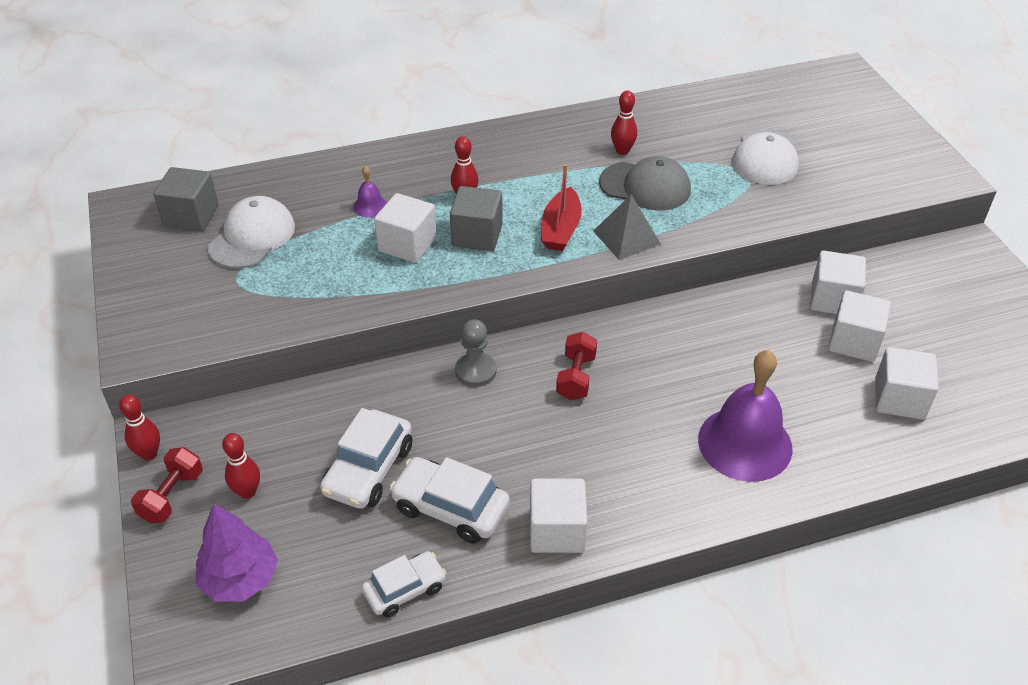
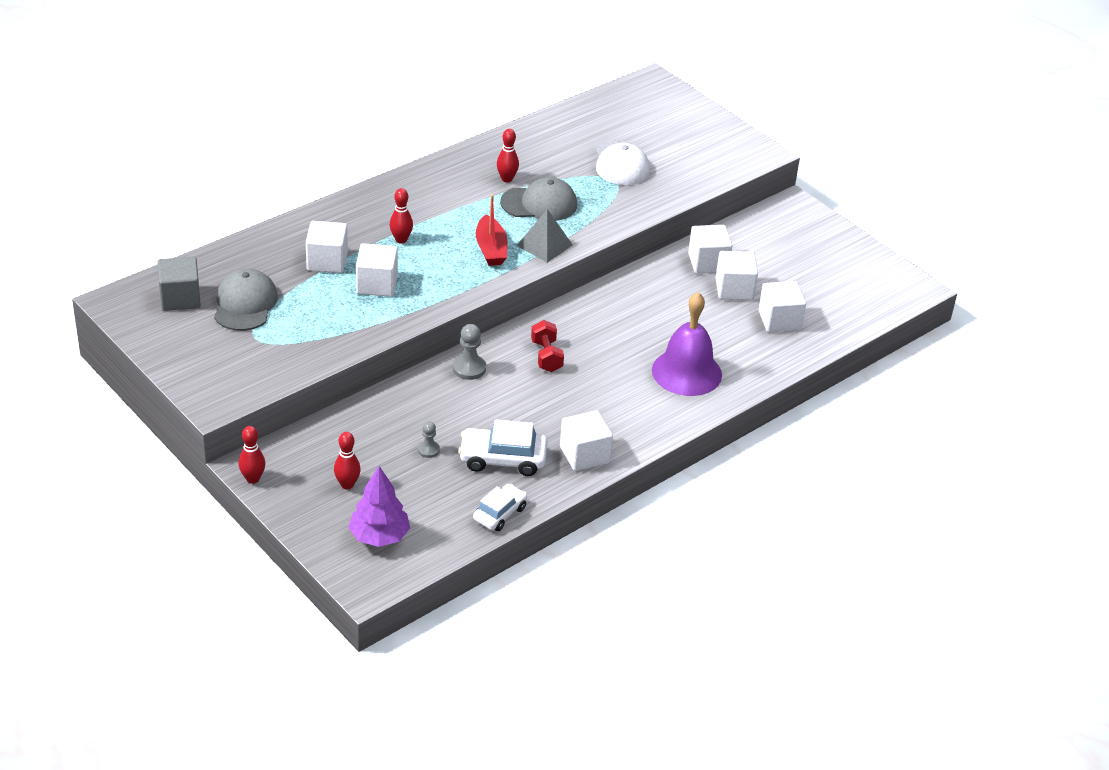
camera: 25 degrees left, 5 degrees down
(172, 496) = (291, 500): red dumbbell -> none
(252, 237) = (245, 304): white cap -> grey cap
(368, 469) = (428, 450): white car -> grey pawn
(370, 206) = (327, 261): purple bell -> white cube
(477, 235) = (428, 266): grey cube -> none

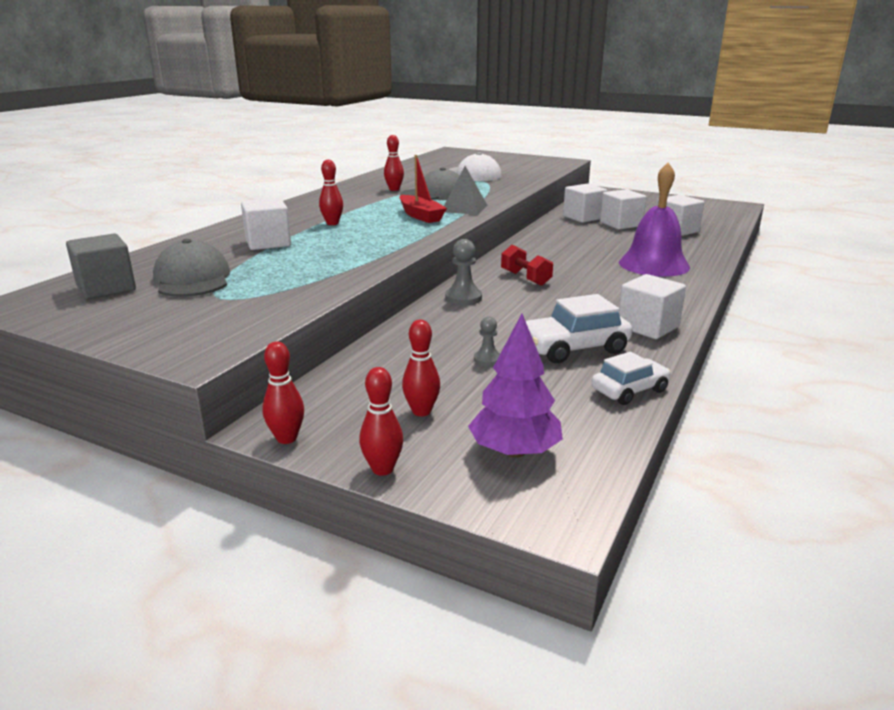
camera: 20 degrees left, 15 degrees down
(294, 522) = (382, 469): none -> red bowling pin
(377, 284) = (332, 246): white cube -> none
(500, 513) = (629, 390): white car -> white car turned 45 degrees clockwise

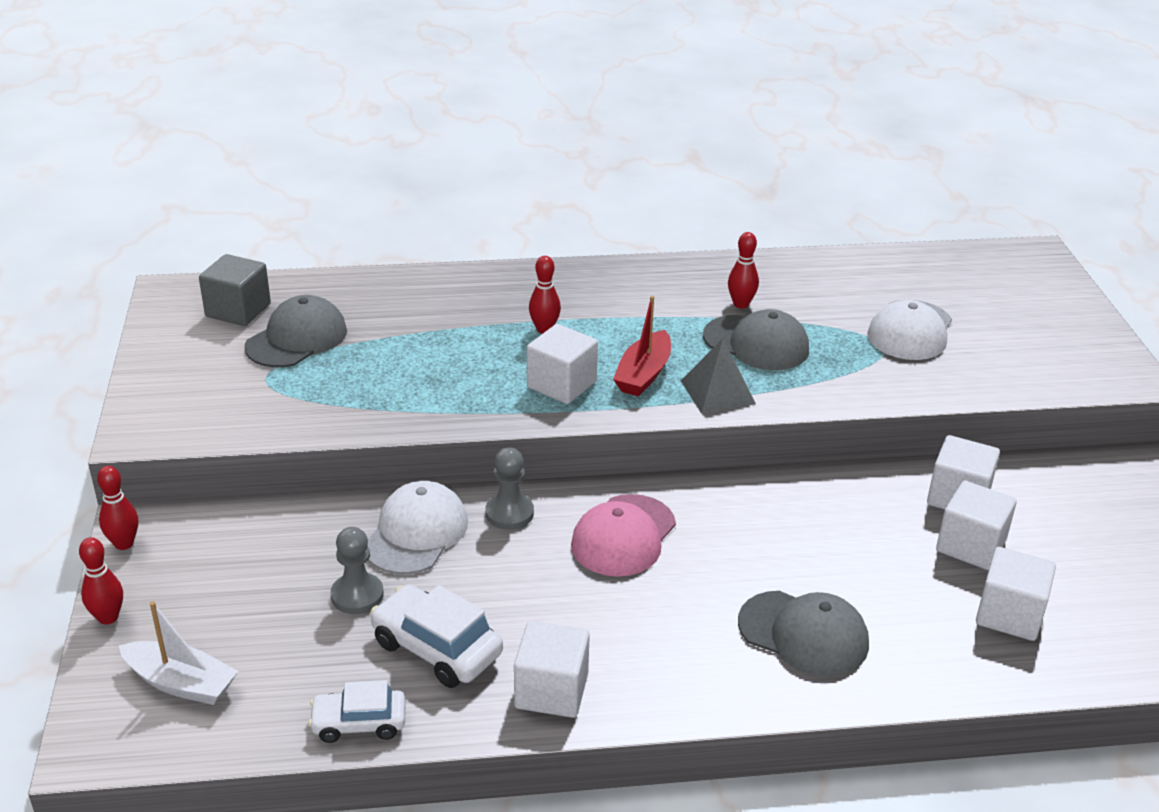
camera: 55 degrees right, 10 degrees up
(268, 243) = (435, 325): white cube -> white cube (561, 385)
(421, 411) = (217, 597): red bowling pin -> none
(444, 326) = (416, 533): none -> white cap
(487, 359) = (357, 595): grey pawn -> grey pawn, size x1.59
(514, 451) = (181, 683): purple tree -> white boat
(525, 278) = (623, 536): red dumbbell -> pink cap
(629, 390) = (359, 723): white car -> white car turned 150 degrees clockwise
(654, 264) = (803, 634): purple bell -> grey cap

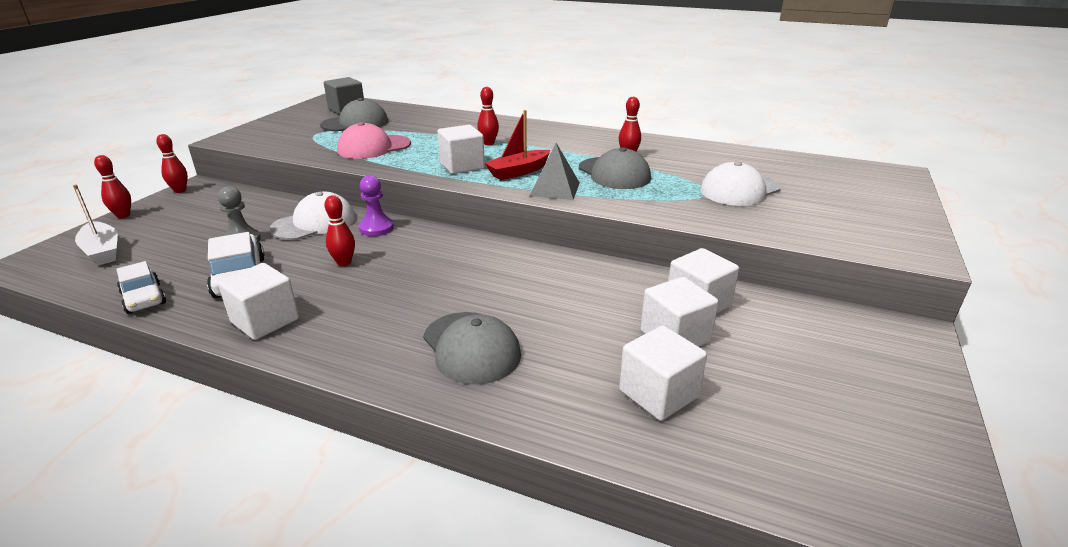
camera: 30 degrees right, 5 degrees down
(359, 723) = (144, 298): white car -> white car turned 150 degrees counterclockwise
(509, 513) = (376, 228): grey pawn -> purple pawn
(537, 580) = (344, 262): none -> red bowling pin
(623, 536) = (426, 257): pink cap -> pink cap (374, 147)

